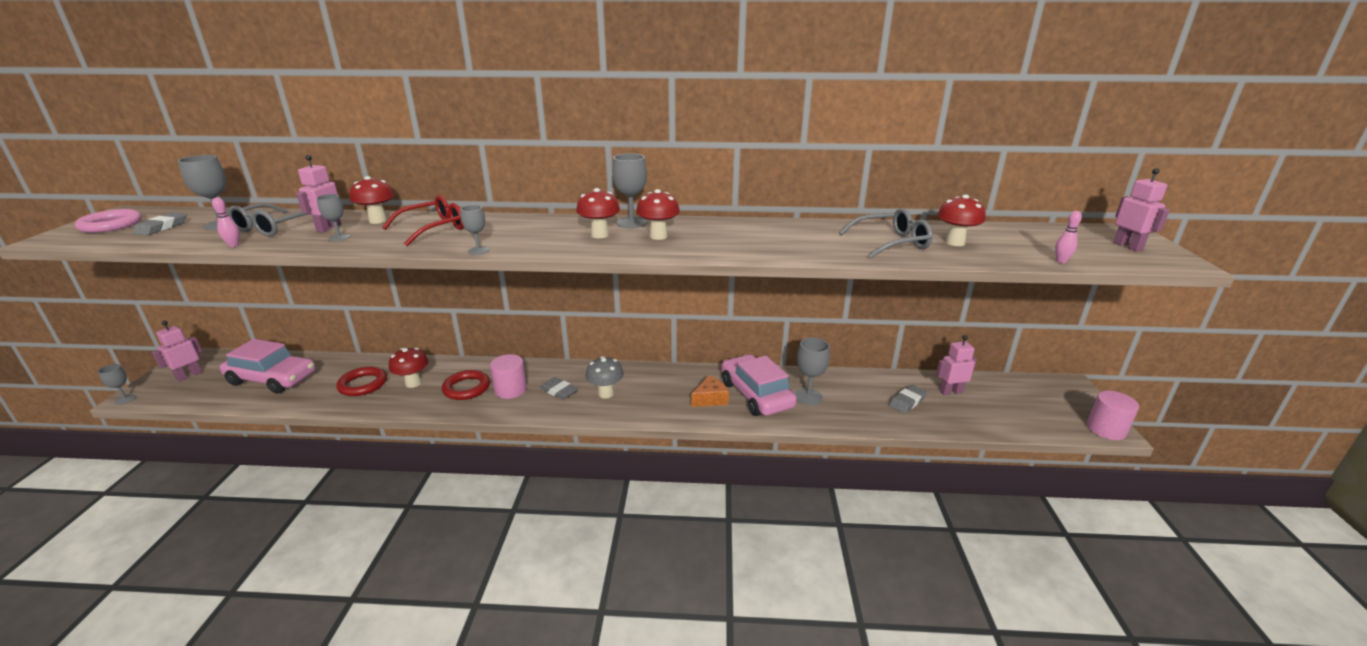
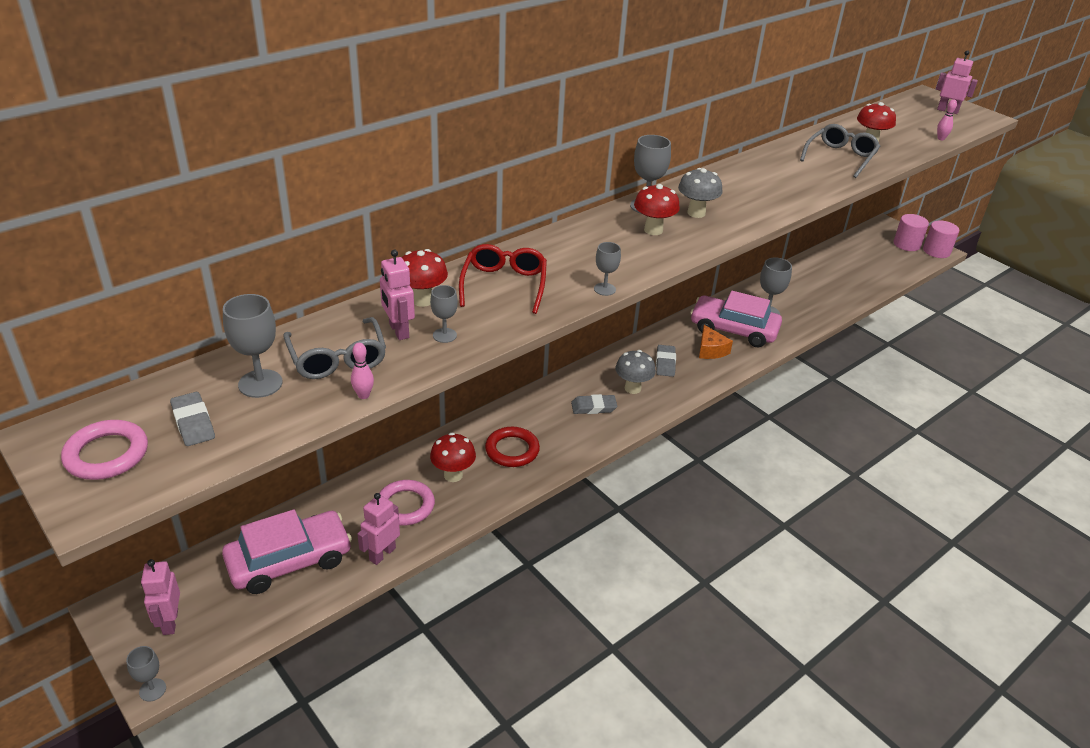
camera: 45 degrees left, 10 degrees up
(363, 384) = (405, 506): red ring -> pink ring
(510, 390) = (553, 429): pink cylinder -> pink cylinder (906, 244)
(658, 236) = (696, 213): red mushroom -> grey mushroom
(710, 399) = (710, 350): orange cheese -> orange cheese turned 150 degrees clockwise
(907, 401) = (824, 285): grey eraser -> grey eraser (665, 363)
(950, 392) = (836, 264): pink robot -> pink robot (382, 554)

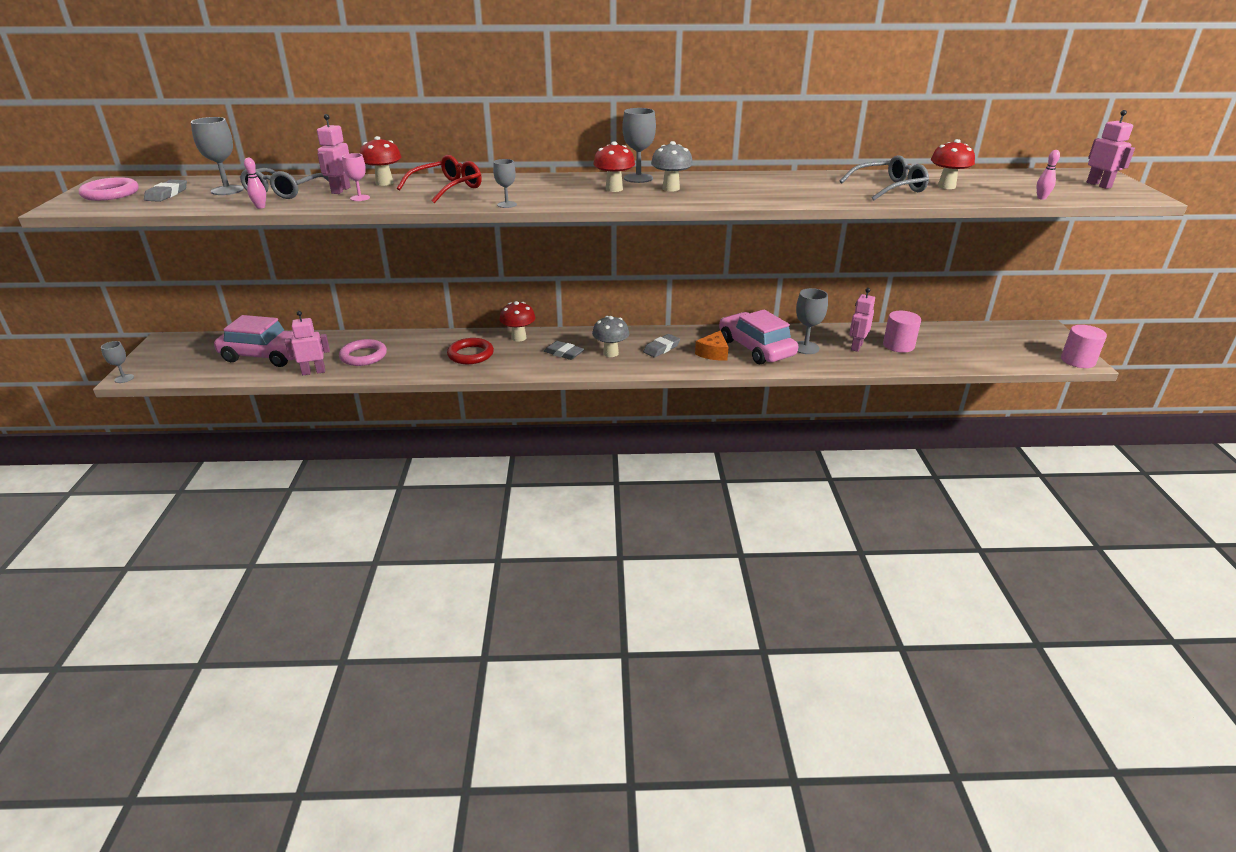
camera: 40 degrees right, 5 degrees down
(170, 622) = (176, 356): pink robot -> pink robot (856, 346)
(444, 335) = (360, 198): grey goblet -> pink goblet
(453, 475) = (414, 353): red mushroom -> red mushroom (519, 338)
(906, 244) = (1047, 347): pink cylinder -> pink cylinder (898, 345)

